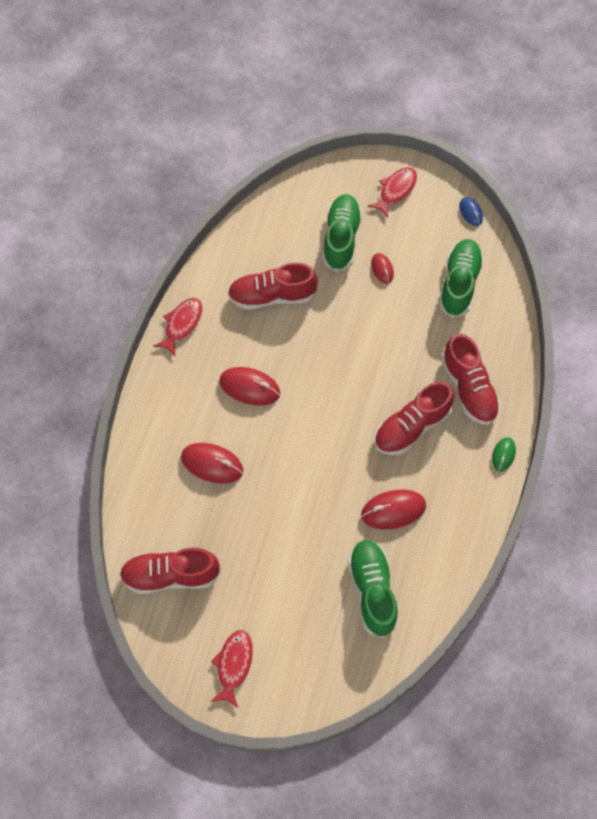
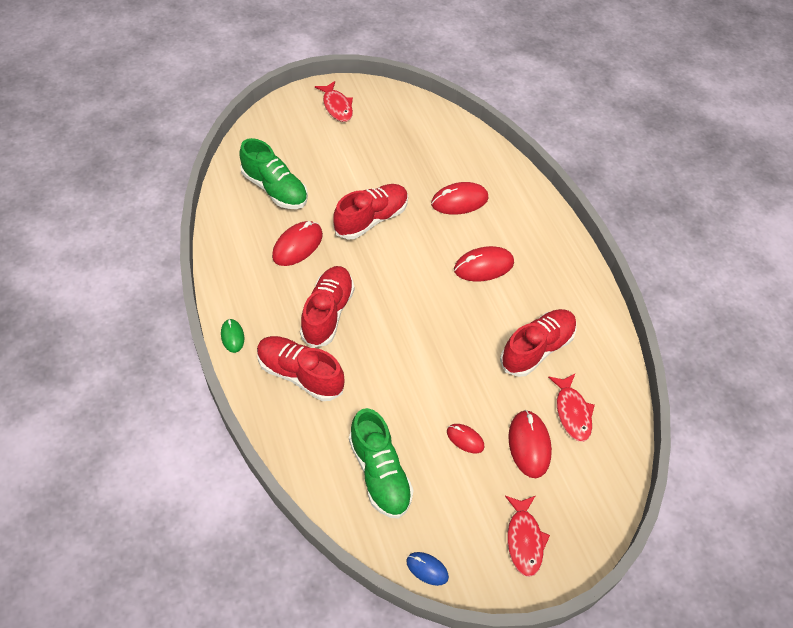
camera: 140 degrees right, 10 degrees down
(171, 575) = (422, 127): red shoe -> red shoe (371, 219)
(182, 324) = (583, 280): red fish -> red fish (572, 412)
(341, 239) = (529, 445): green shoe -> red mouse

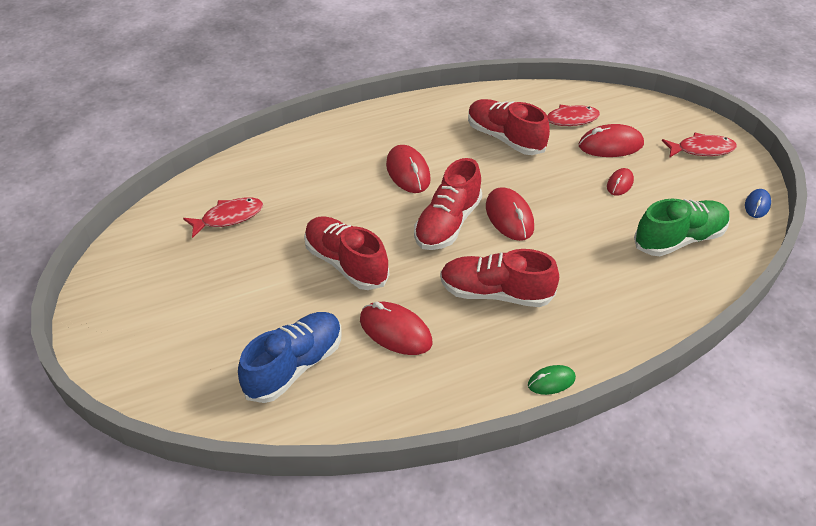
camera: 90 degrees left, 10 degrees down
(275, 189) = (294, 366): green shoe -> blue shoe
(300, 374) = (586, 310): red shoe -> red shoe (447, 224)
(337, 106) = (130, 312): red fish -> red fish (229, 217)
(459, 201) = (313, 190): red mouse -> red mouse (509, 217)

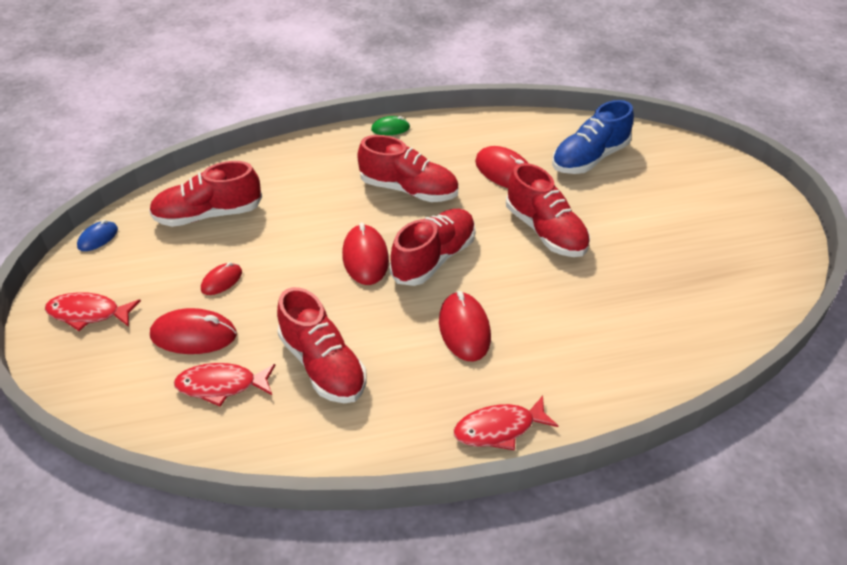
camera: 170 degrees left, 0 degrees up
(229, 217) = (678, 296): red fish -> red fish (499, 429)
(679, 239) = (208, 214): green shoe -> red shoe

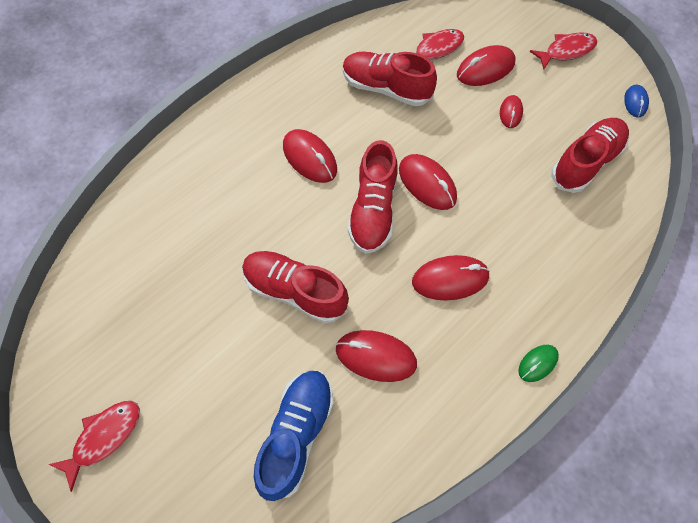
camera: 150 degrees right, 20 degrees up
(408, 190) = (450, 279): red shoe -> red mouse
(499, 429) = (247, 100): red fish -> red fish (104, 437)

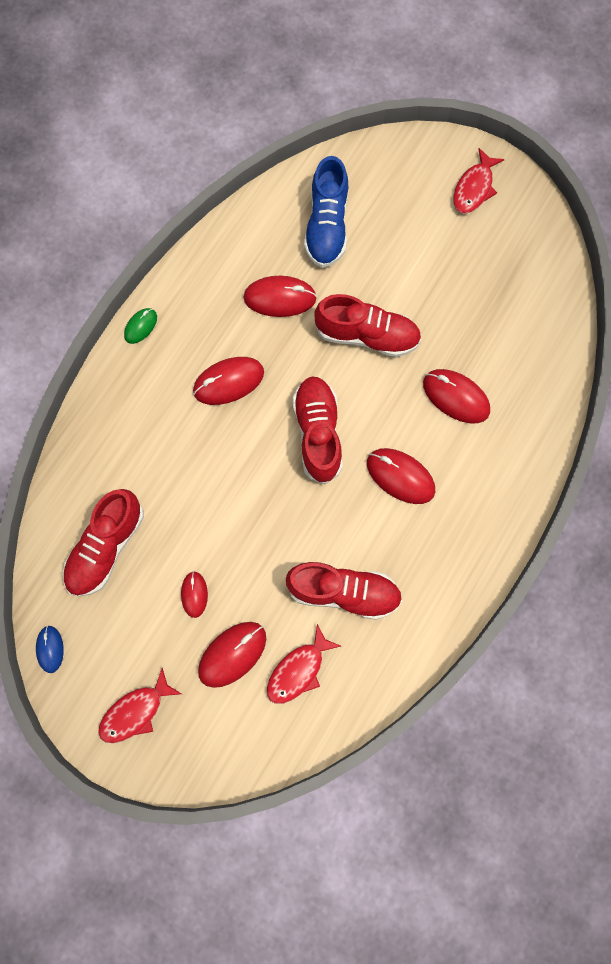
camera: 165 degrees right, 10 degrees up
(427, 184) = (270, 477): red mouse -> red mouse (455, 397)

